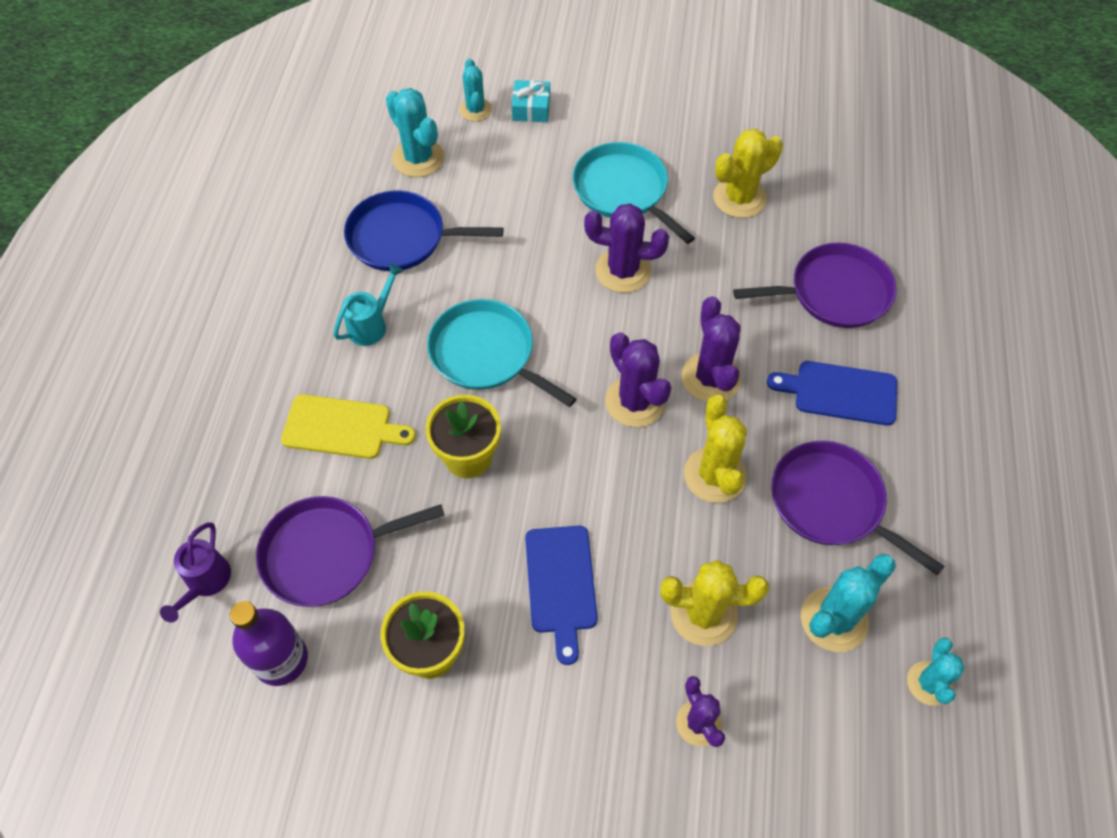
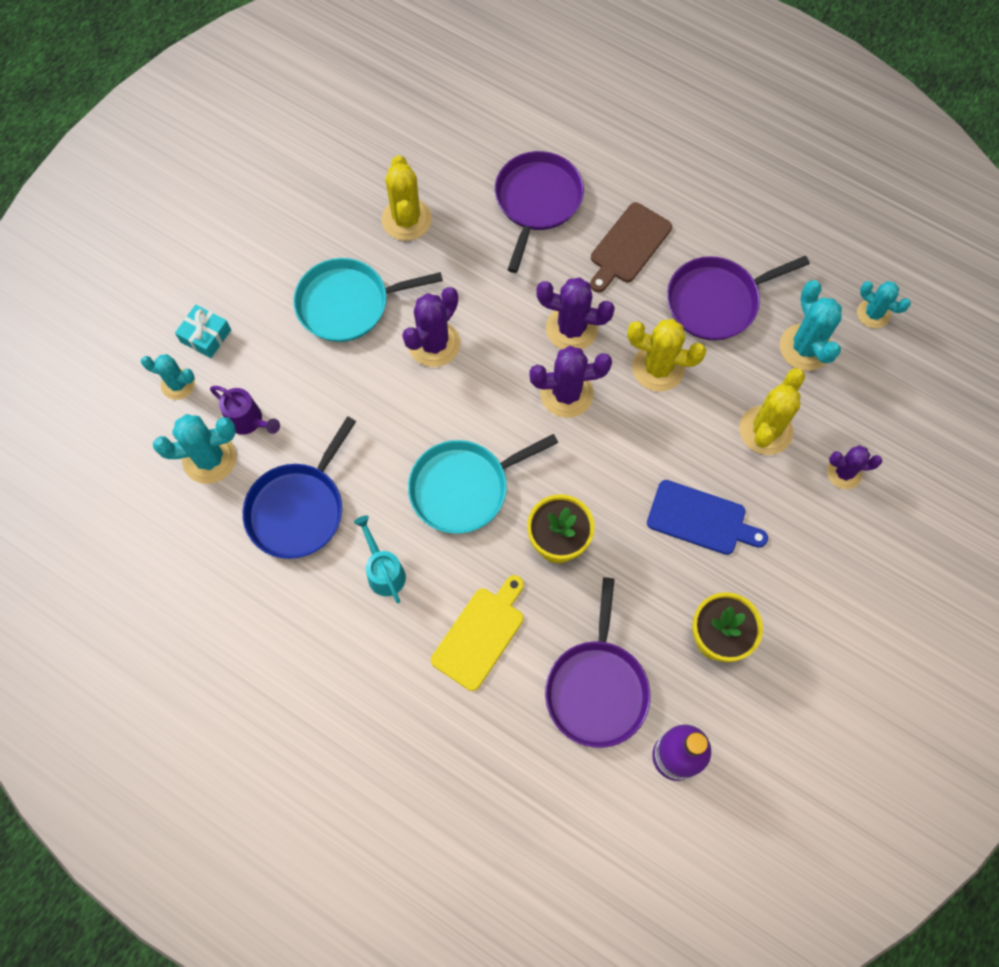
camera: 65 degrees left, 10 degrees up
(206, 582) = (580, 798): purple watering can -> purple watering can (248, 421)
(840, 392) = (628, 246): blue cutting board -> brown cutting board

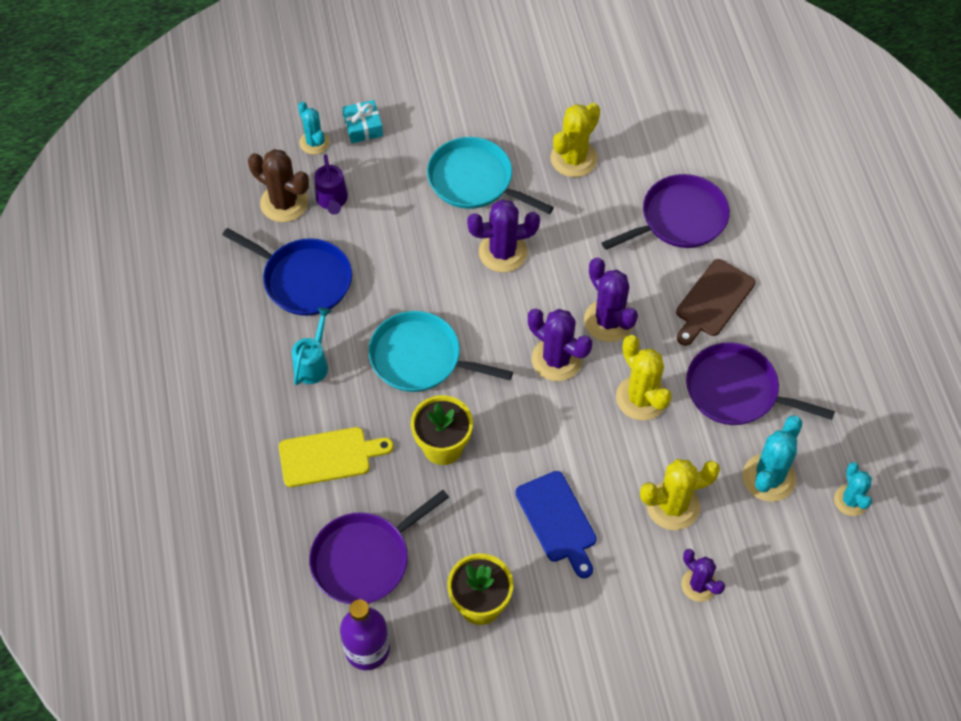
camera: 45 degrees right, 10 degrees down
(209, 458) = (284, 203): turquoise cactus -> brown cactus
(298, 509) = (303, 279): blue pan -> blue pan turned 135 degrees counterclockwise
(628, 246) = (713, 301): brown cutting board -> brown cutting board turned 45 degrees counterclockwise

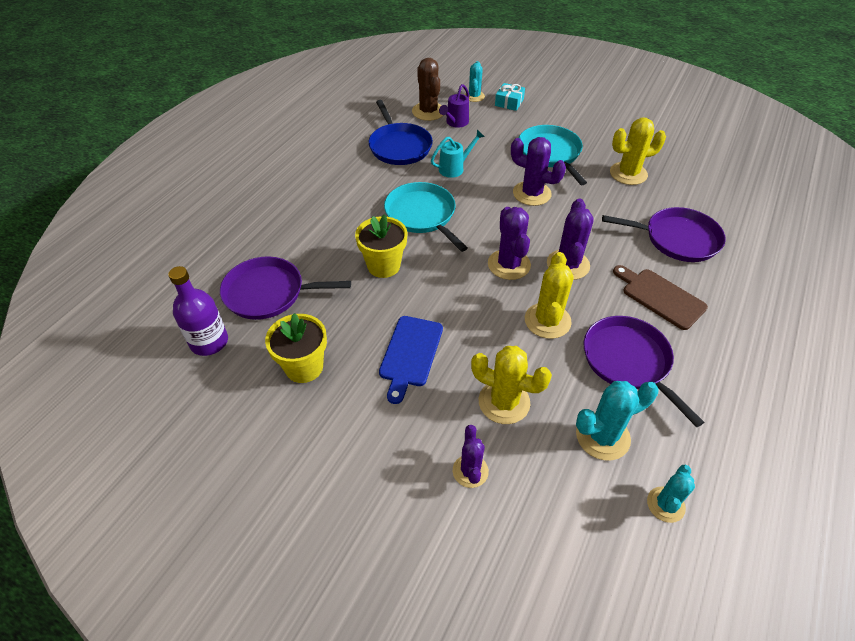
camera: 40 degrees right, 10 degrees down
(313, 364) = (358, 184): turquoise watering can -> turquoise watering can (454, 168)
(329, 456) = (313, 230): yellow cutting board -> none
(713, 301) = (660, 297): brown cutting board -> brown cutting board turned 60 degrees clockwise

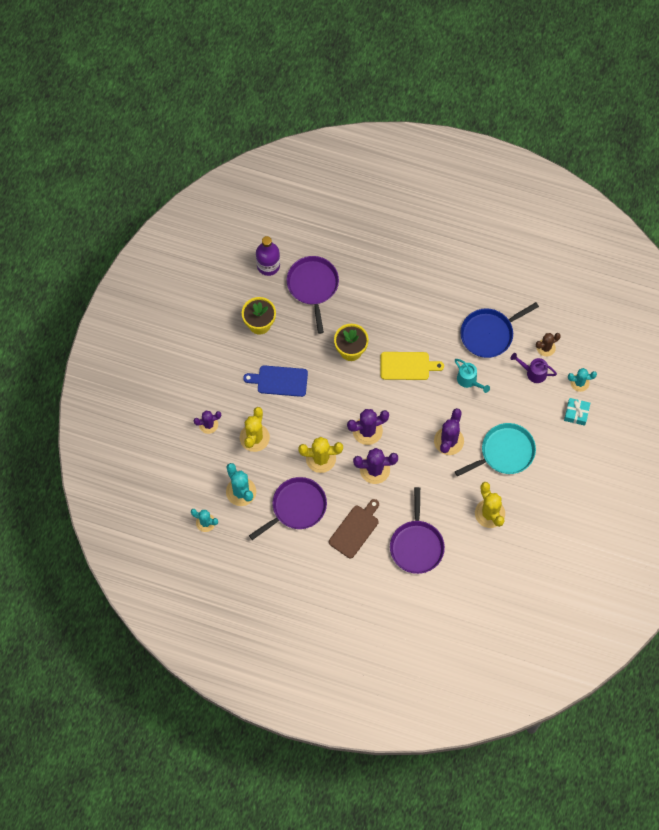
camera: 80 degrees right, 20 degrees up
(422, 215) = (407, 366): turquoise pan -> yellow cutting board
(428, 111) = (546, 347): brown cactus -> brown cactus, size x0.64

